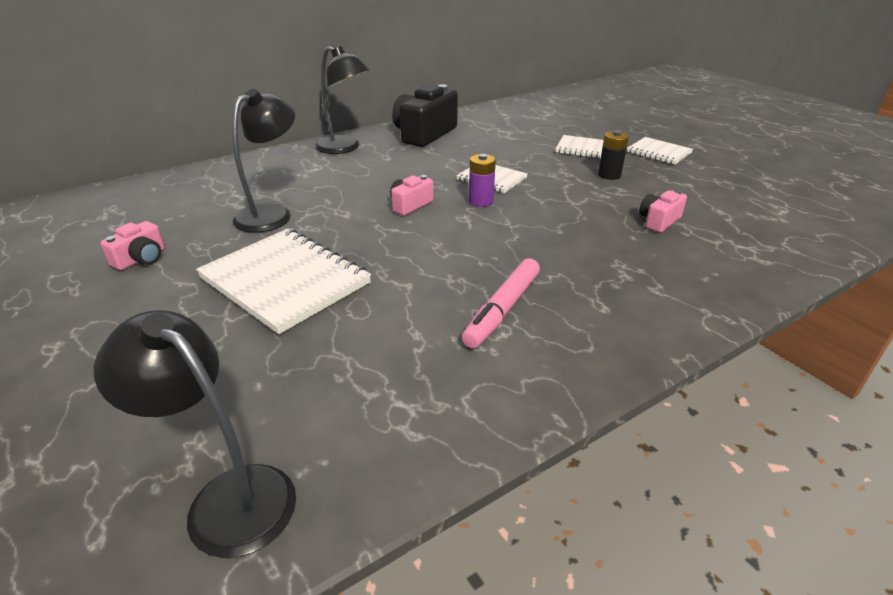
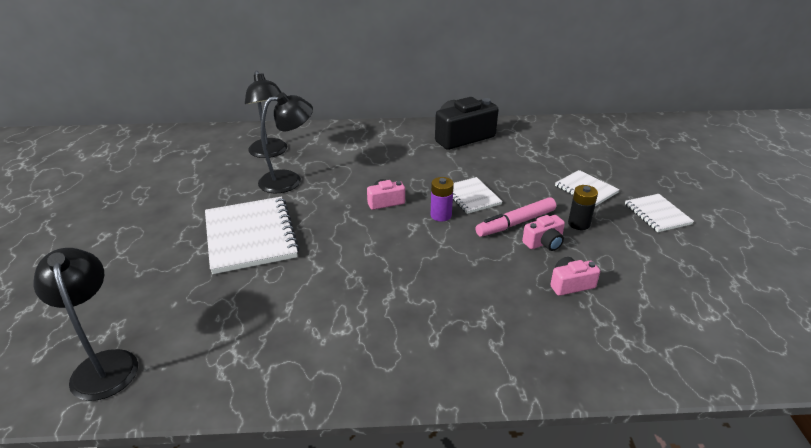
camera: 30 degrees right, 0 degrees up
(141, 259) = (189, 190): pink camera -> pink camera (544, 243)
(345, 148) = (389, 135): black lamp -> black lamp (270, 153)
(502, 310) = (361, 313): pink marker -> pink marker (516, 223)

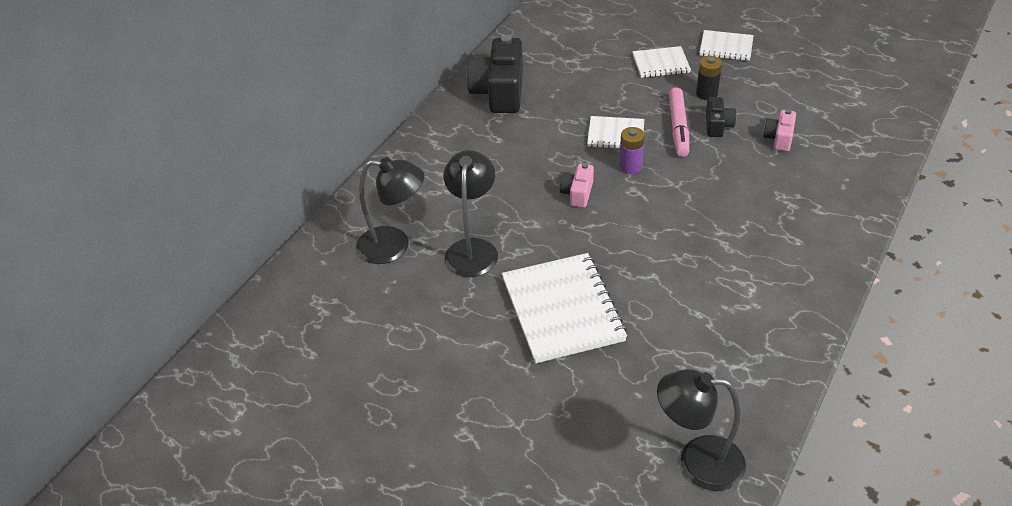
camera: 55 degrees left, 10 degrees up
(250, 236) = (562, 310): white notebook -> white notebook turned 60 degrees clockwise
(544, 243) = (717, 125): pink camera -> black camera

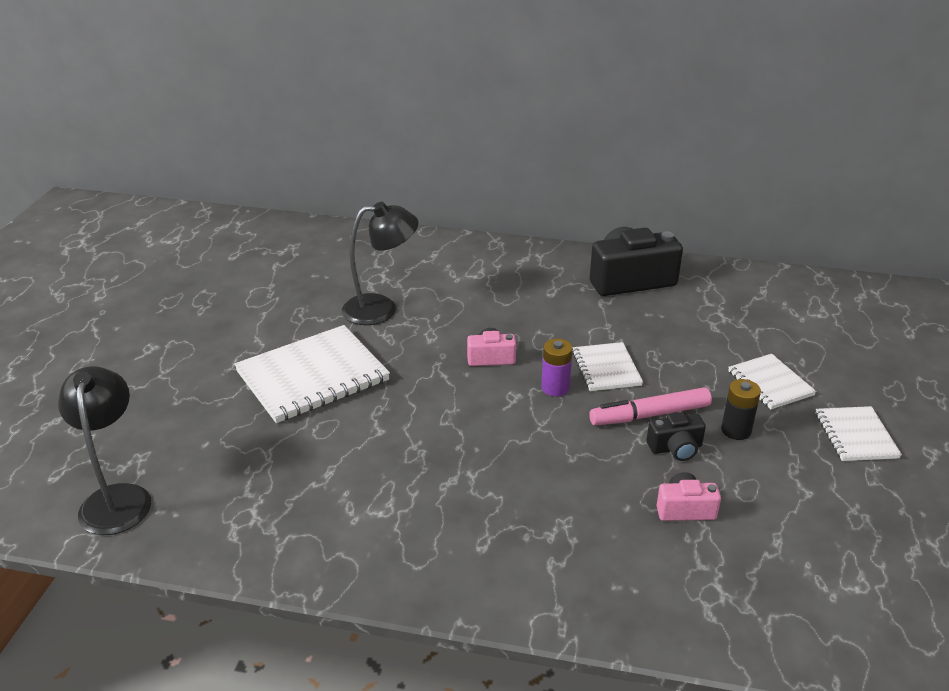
camera: 70 degrees right, 10 degrees down
(394, 246) = (370, 267): black lamp -> none

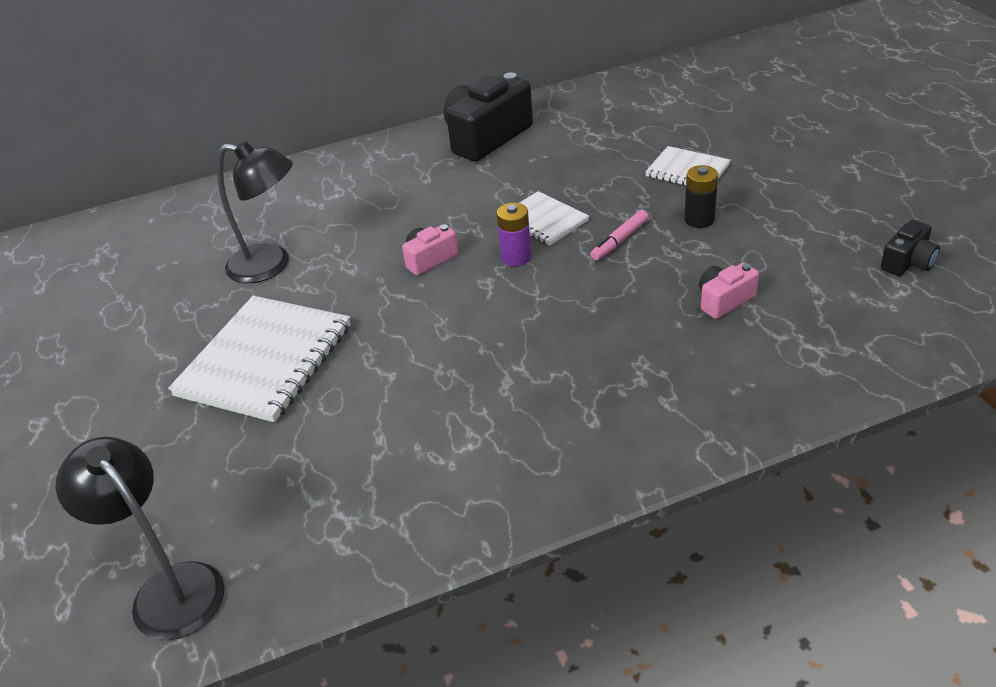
camera: 30 degrees left, 5 degrees up
(381, 309) = (270, 265): black lamp -> black lamp turned 60 degrees clockwise
(650, 415) = (620, 241): pink marker -> pink marker, size x0.66
(675, 448) = (667, 257): black camera -> black camera (908, 262)
(855, 435) = (789, 181): white notebook -> none

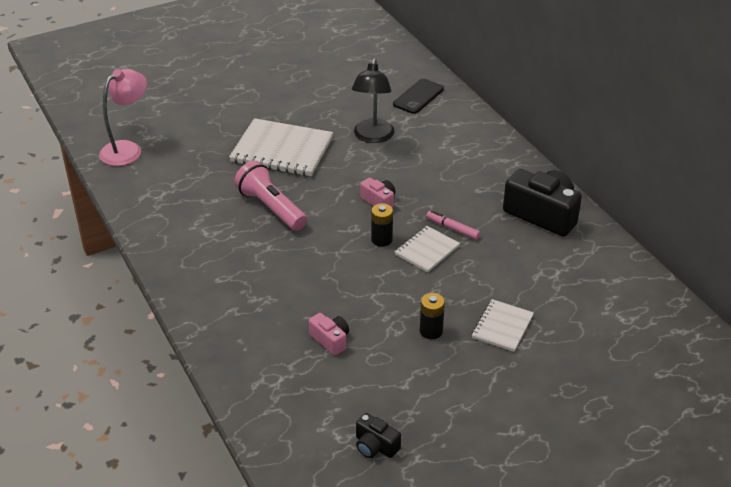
camera: 80 degrees right, 0 degrees up
(168, 588) = (127, 149): black lamp -> pink lamp
(189, 223) = (418, 97): none -> black phone
(419, 368) = (271, 208): none -> pink flashlight
(516, 257) = (381, 239): purple battery -> black battery
(620, 241) = (402, 289): pink marker -> pink marker (452, 228)

